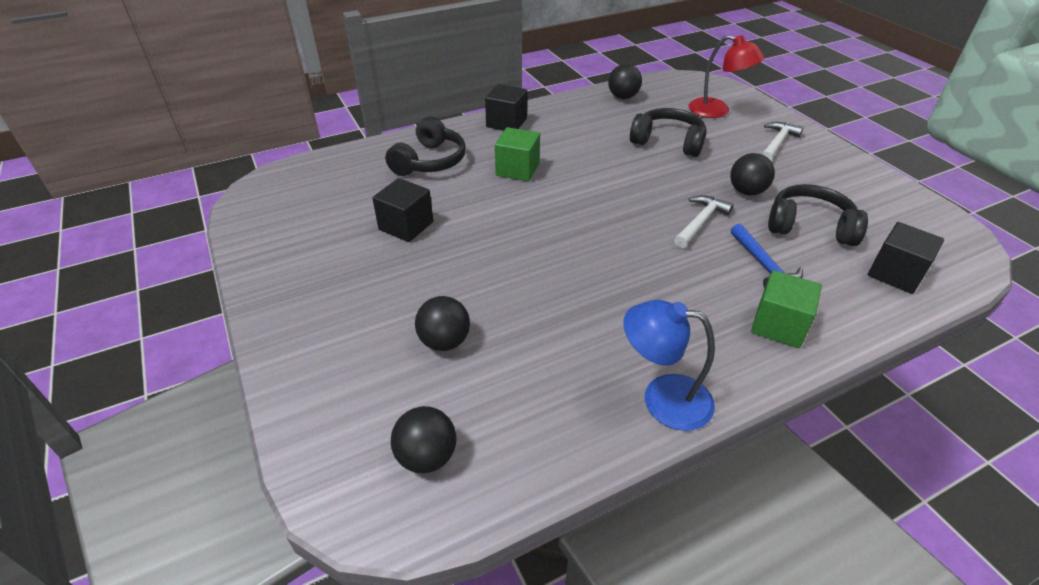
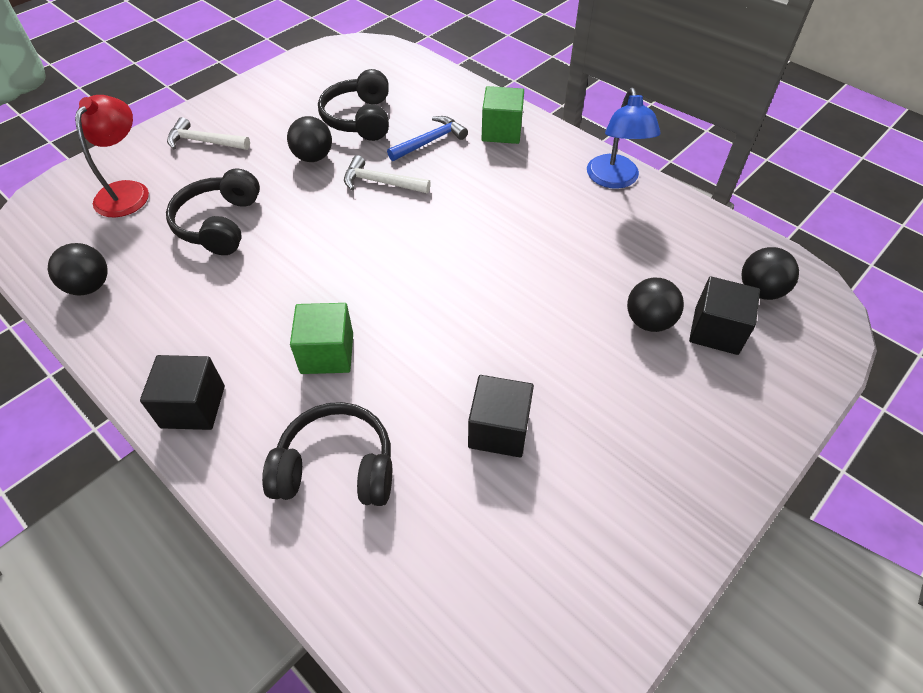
camera: 110 degrees left, 10 degrees up
(895, 273) = (407, 79): black cube -> black cube (716, 330)

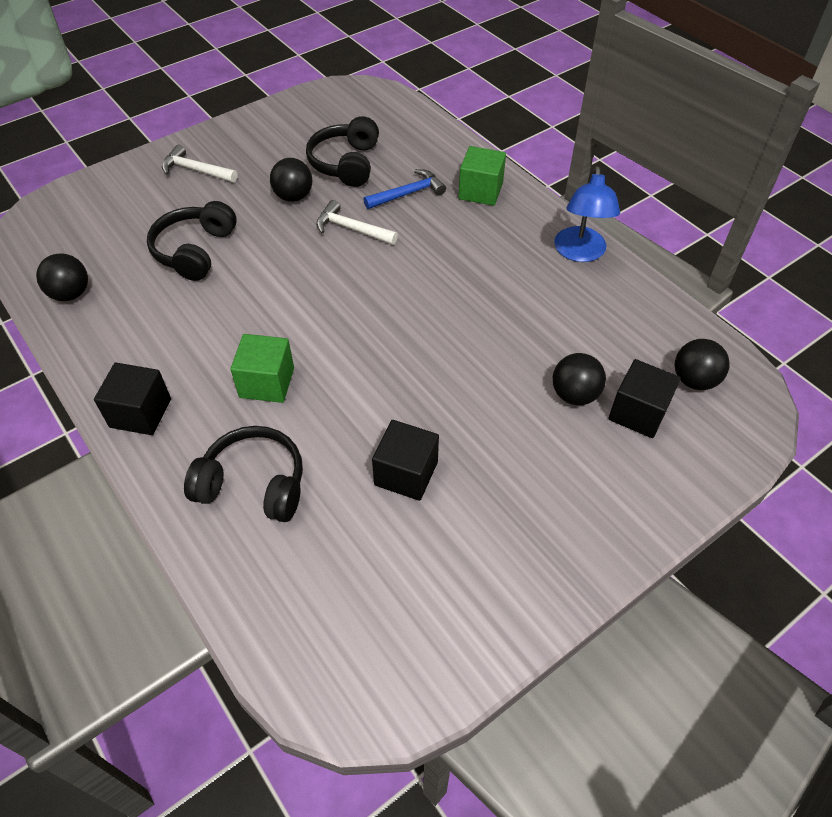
camera: 10 degrees right, 0 degrees up
(127, 191) = (118, 210): red lamp -> none

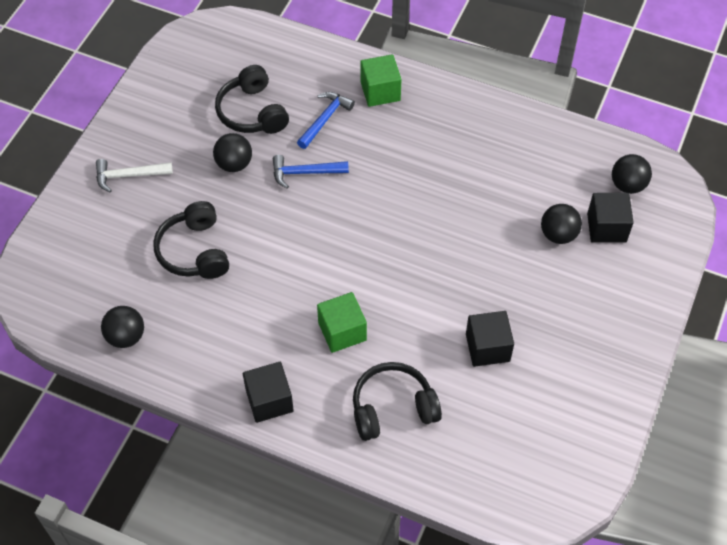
camera: 30 degrees left, 5 degrees up
(351, 229) = (304, 173): white hammer -> blue hammer
(580, 253) = (491, 115): blue lamp -> none

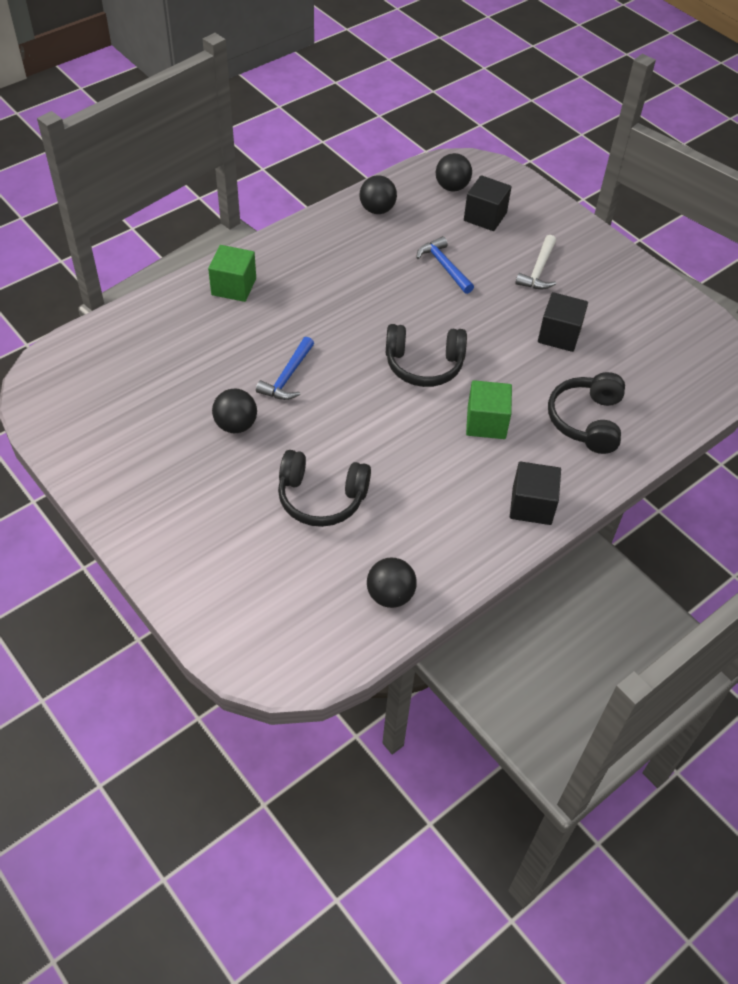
camera: 65 degrees left, 5 degrees down
(128, 176) = (183, 517): white hammer -> white hammer (538, 270)
(252, 112) = (181, 386): black headphones -> black headphones (424, 365)
(325, 119) = (235, 337): blue hammer -> blue hammer (444, 266)
(558, 234) = (473, 246): black ball -> black ball (377, 210)

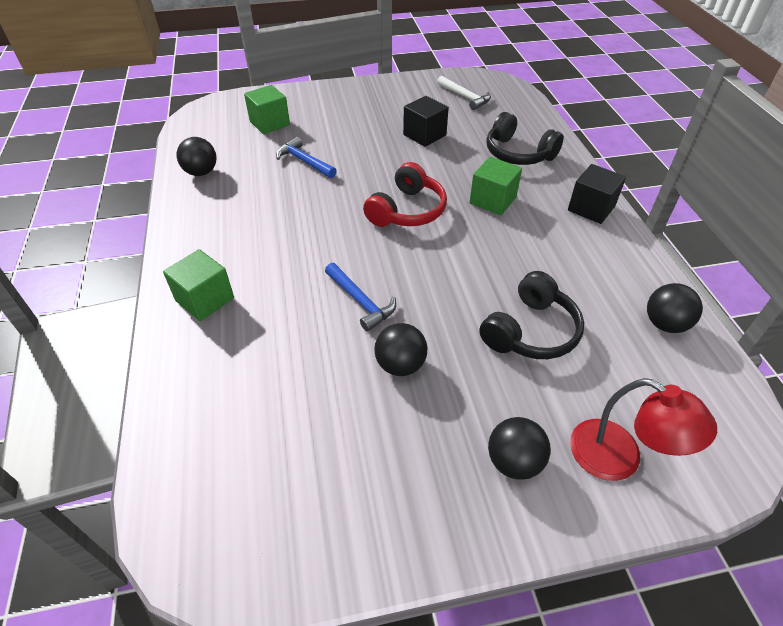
camera: 60 degrees left, 5 degrees down
(218, 585) = (619, 459): none -> red lamp
(424, 365) = (407, 210): black headphones -> red headphones
(444, 266) = (304, 161): blue hammer -> blue hammer turned 45 degrees clockwise
(452, 187) = (219, 127): black ball -> black ball (514, 461)
(485, 217) = (270, 123): black cube -> green cube
(538, 270) = (351, 120): white hammer -> white hammer (465, 97)

